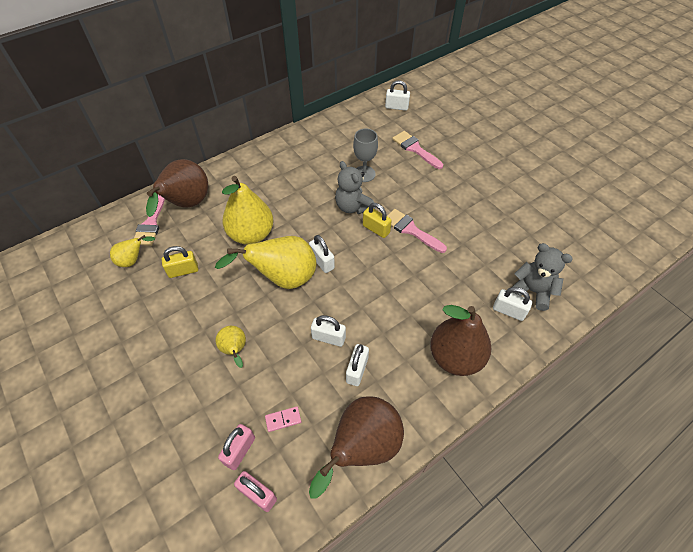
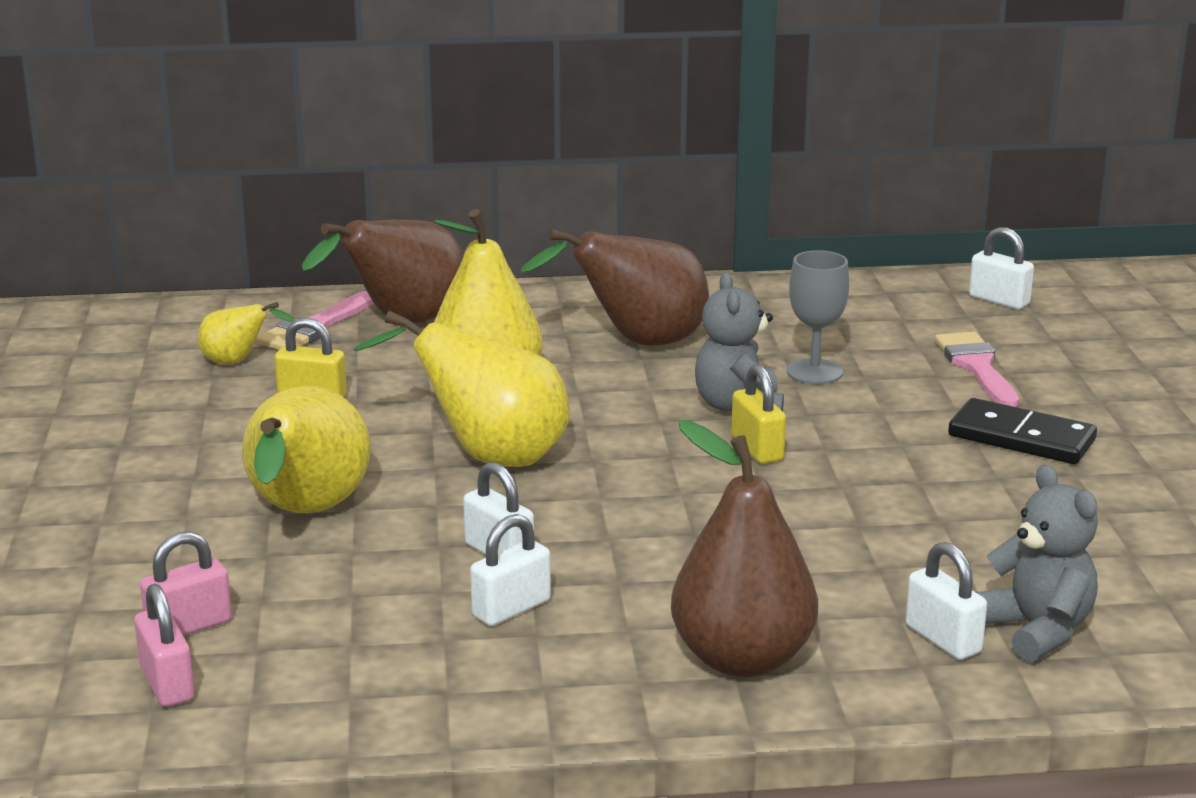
camera: 30 degrees right, 30 degrees down
(235, 350) = (304, 514): yellow pear -> yellow pear, size x1.95
(283, 419) = (304, 618): pink domino -> none
(322, 262) = (592, 459): white padlock -> none
(362, 447) = (415, 701): brown pear -> brown pear (637, 343)
(411, 230) = (836, 470): pink brush -> none
(456, 184) = (1021, 438): none -> black domino

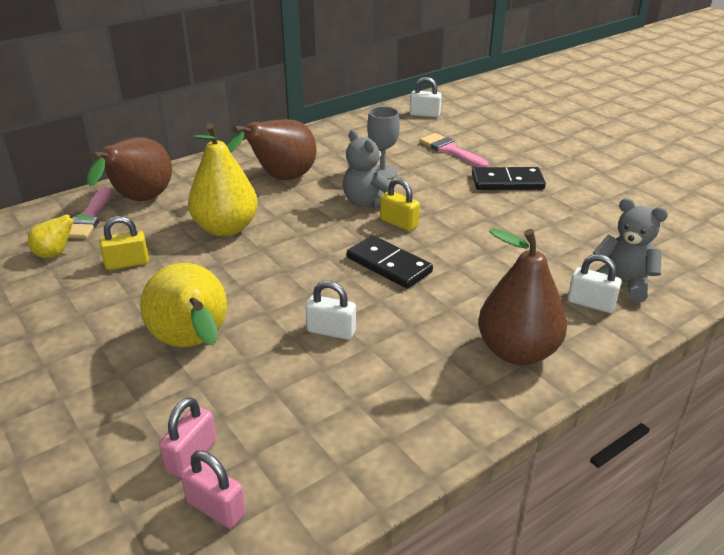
camera: 30 degrees left, 10 degrees up
(489, 457) = (267, 271): yellow pear -> none
(511, 608) = (372, 365): white padlock -> none
(676, 498) = (389, 265): none -> black domino

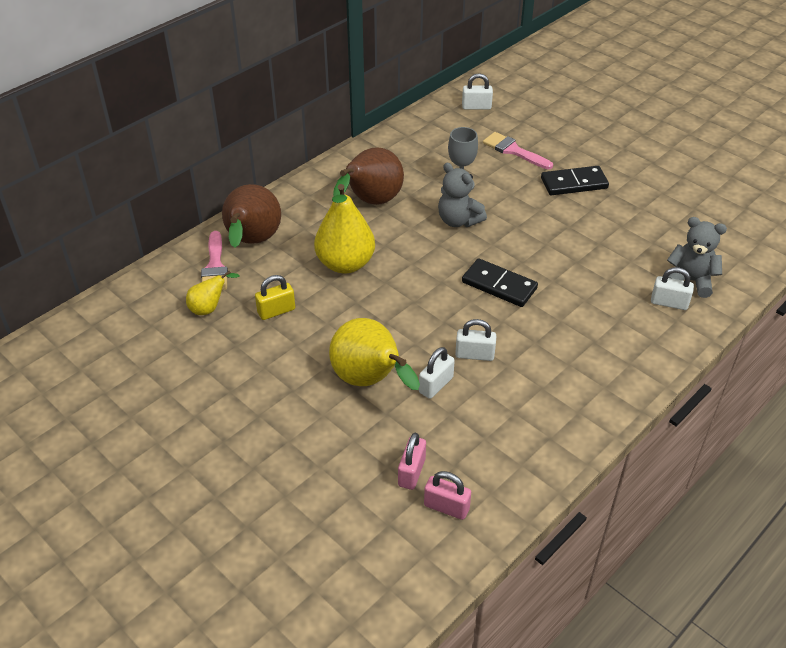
camera: 10 degrees left, 10 degrees up
(270, 358) = (436, 385): none -> white padlock
(399, 223) = (493, 240): yellow padlock -> none
(517, 351) = (622, 354): brown pear -> none

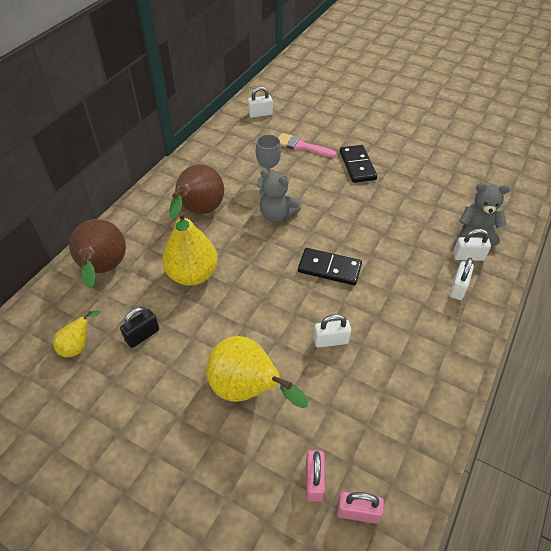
camera: 15 degrees left, 5 degrees up
(215, 267) = (74, 301): pink brush -> none
(276, 311) = (142, 335): yellow padlock -> black padlock
(436, 385) = (307, 380): white padlock -> white padlock (458, 288)
(574, 183) = (357, 165): black domino -> black domino turned 75 degrees counterclockwise

